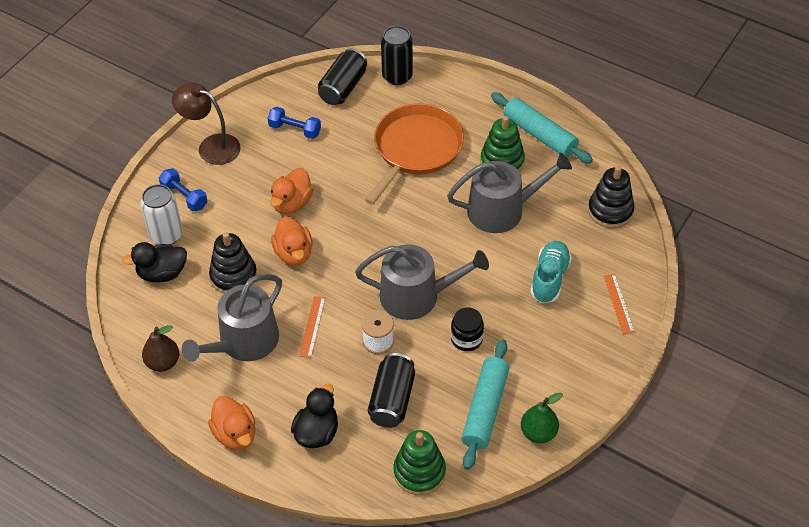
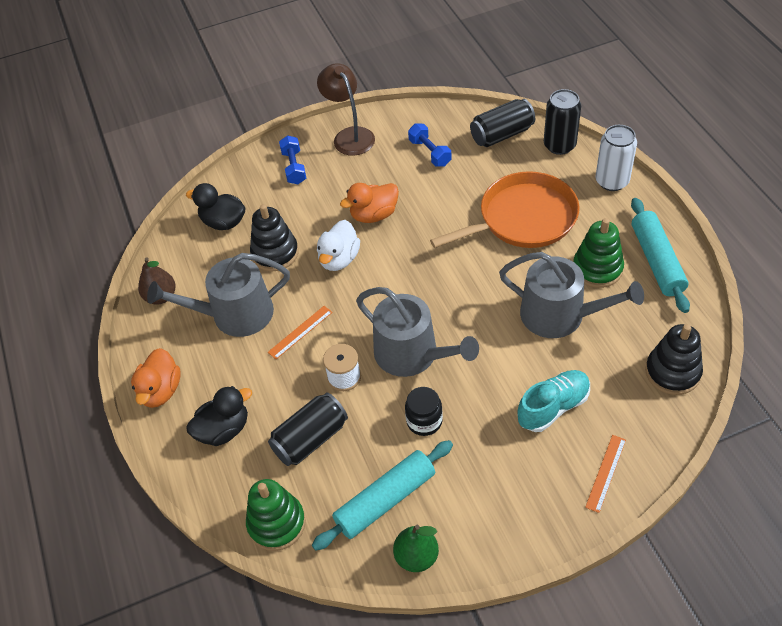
camera: 40 degrees right, 0 degrees up
(166, 235) = (253, 192): white can -> white can (612, 181)
(294, 253) = (339, 259): orange duck -> white duck

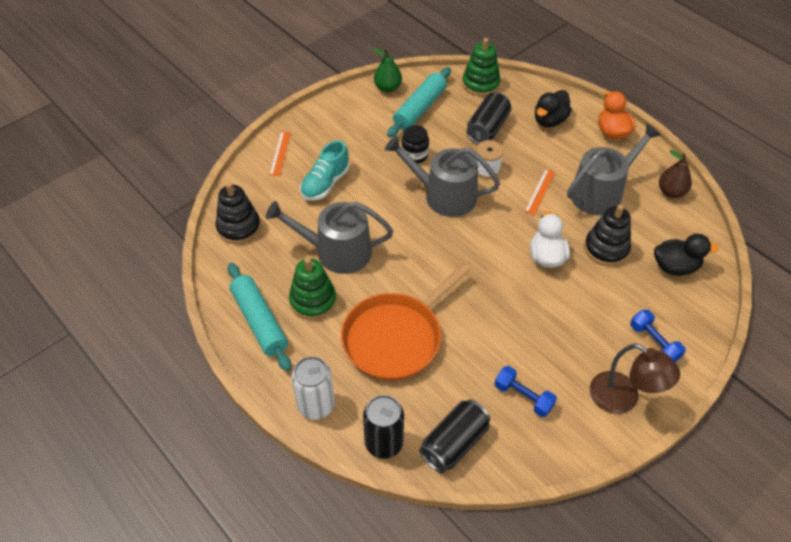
camera: 155 degrees right, 0 degrees up
(374, 215) = (541, 307): orange duck -> none

